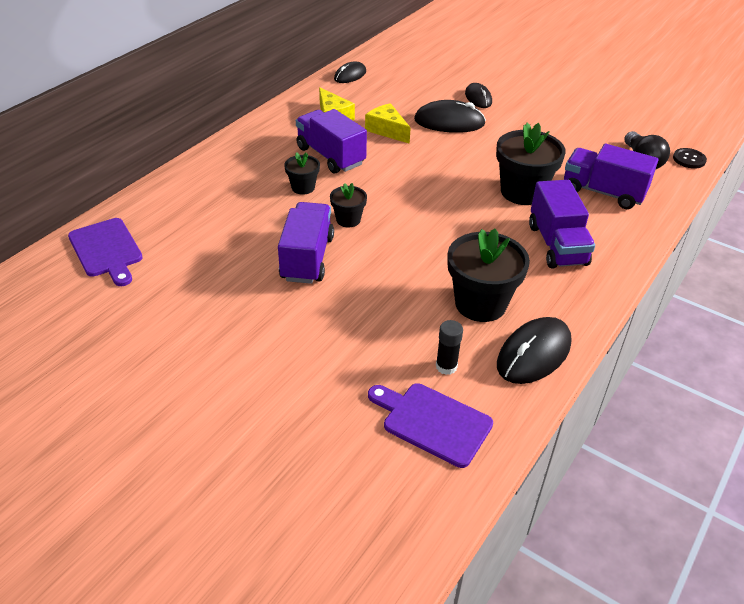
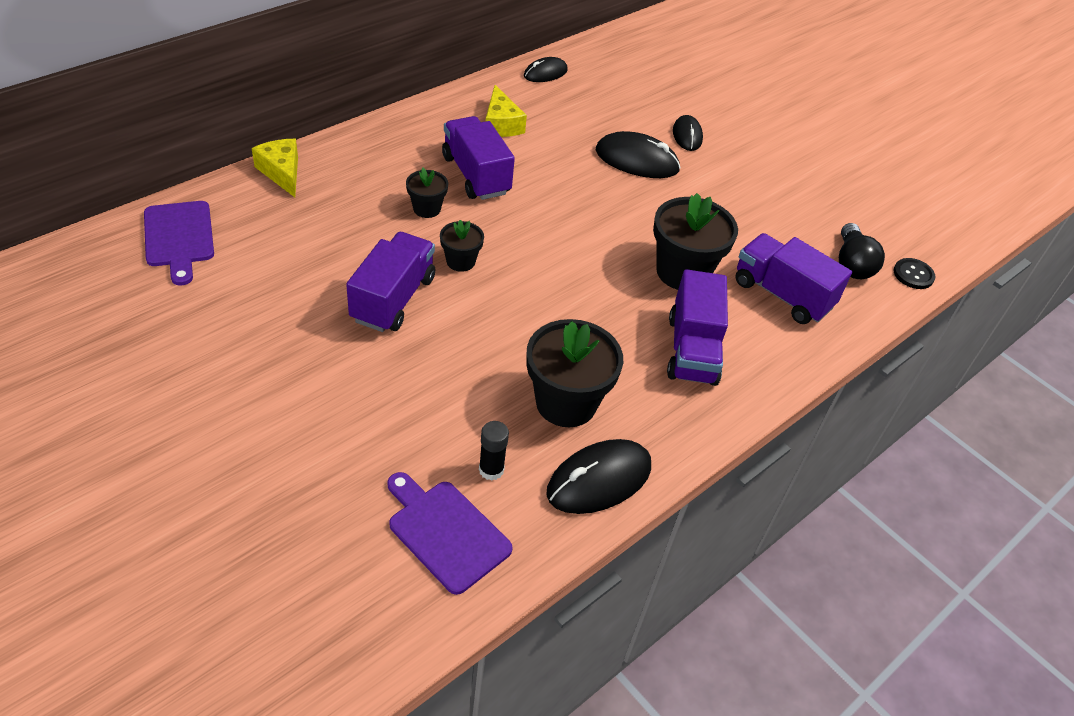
camera: 10 degrees right, 5 degrees up
(387, 130) = (557, 155): yellow cheese -> yellow cheese (282, 172)

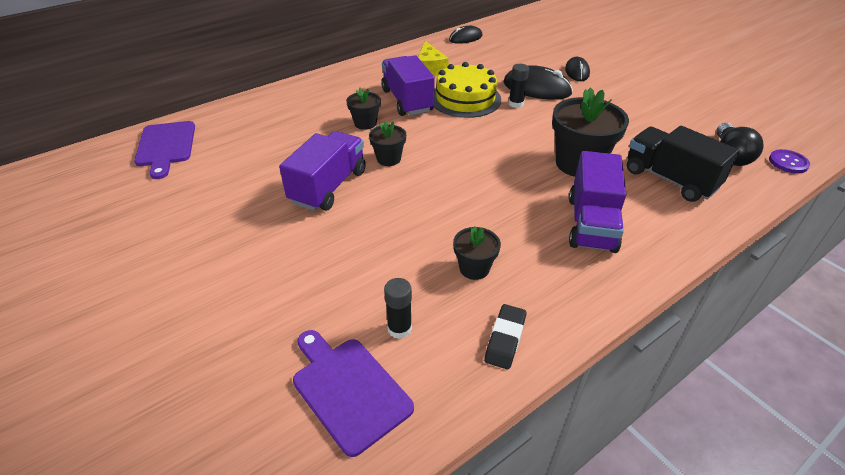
camera: 10 degrees right, 5 degrees down
(282, 172) = (256, 103): yellow cheese -> none
(548, 174) = (465, 99): none -> yellow cake
(566, 403) = (474, 268): black flower pot -> black flower pot, size x0.53
(599, 480) = (505, 339): black mouse -> black eraser
(611, 183) = (516, 104): none -> black glue stick
(782, 294) = (670, 179): purple truck -> black truck
(913, 275) = (788, 162): black button -> purple button

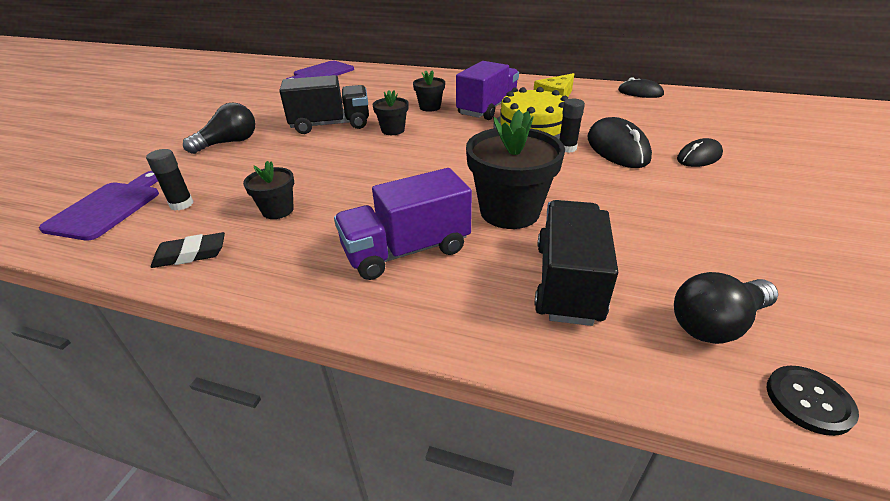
camera: 55 degrees right, 5 degrees down
(283, 264) = (229, 143): none -> black light bulb
(328, 187) = (331, 125): purple truck -> black truck
(788, 162) = (808, 401): purple button -> black button

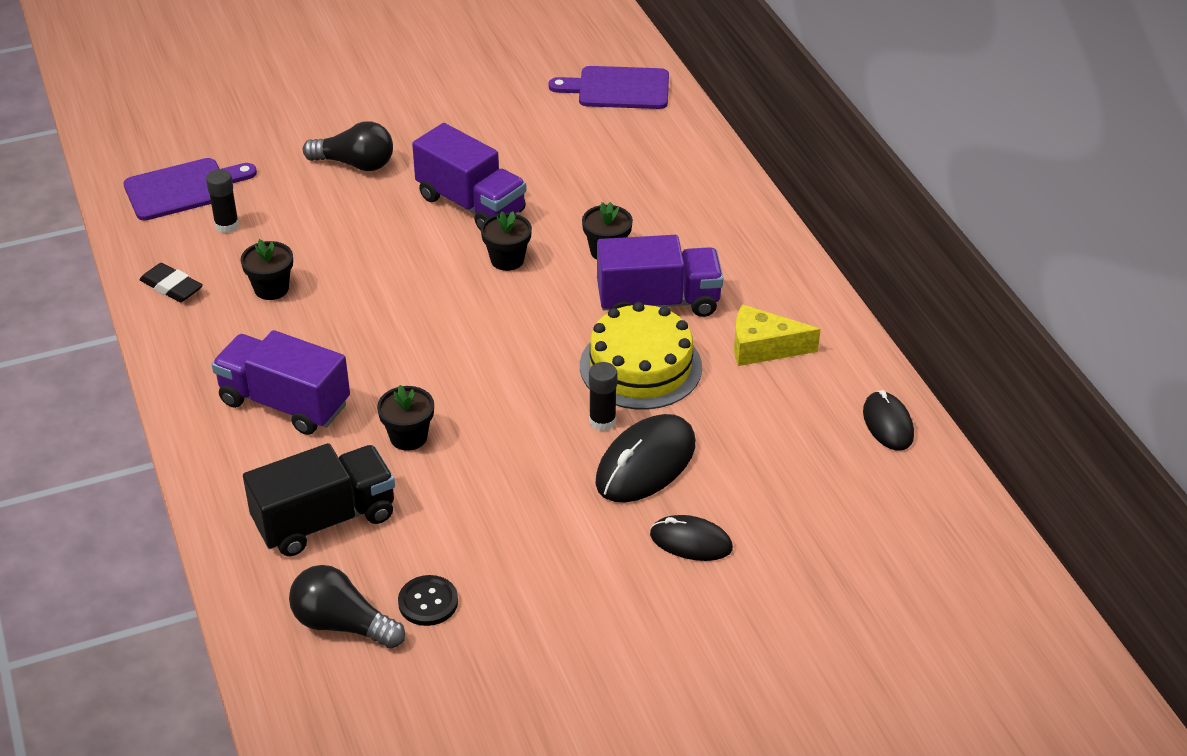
camera: 50 degrees right, 5 degrees up
(331, 125) = (471, 204): black truck -> purple truck
(509, 212) = (408, 437): black flower pot -> black flower pot, size x0.53
(808, 401) = (288, 690): black button -> black button (428, 602)

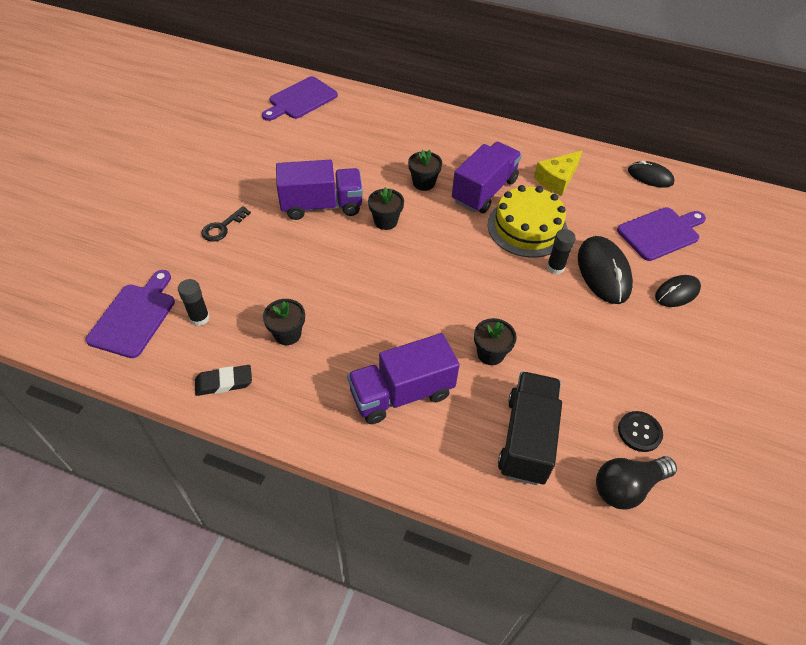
camera: 50 degrees left, 10 degrees up
(355, 164) = (222, 227): black light bulb -> black key
(786, 481) = (661, 233): none -> purple cutting board

